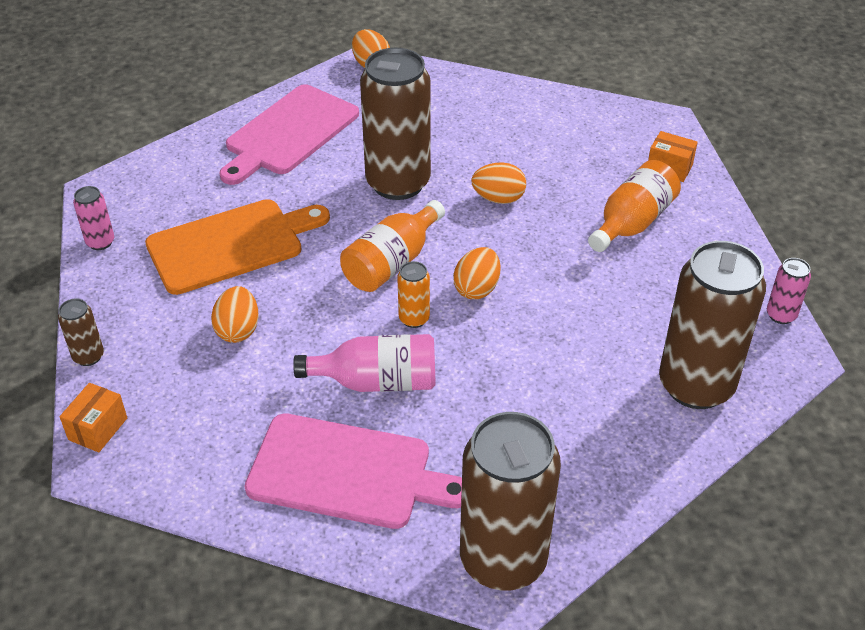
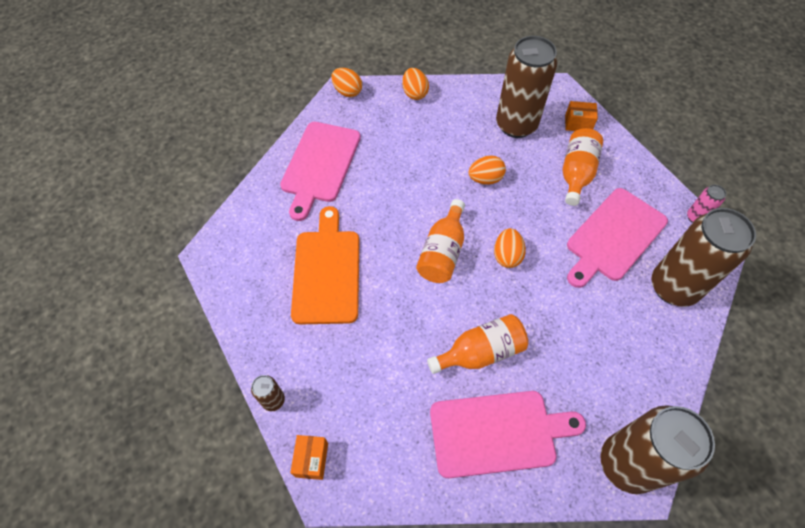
camera: 20 degrees left, 15 degrees up
(100, 242) = (232, 299): pink can -> none
(231, 245) = (326, 272): orange cutting board -> orange cutting board turned 45 degrees counterclockwise
(238, 330) = (367, 342): orange egg -> orange egg (415, 93)
(377, 381) = (480, 352): pink bottle -> orange bottle
(398, 183) = (414, 186): brown can -> brown can (516, 125)
(414, 319) = (479, 293): orange can -> none
(643, 306) = (614, 237): none -> pink cutting board

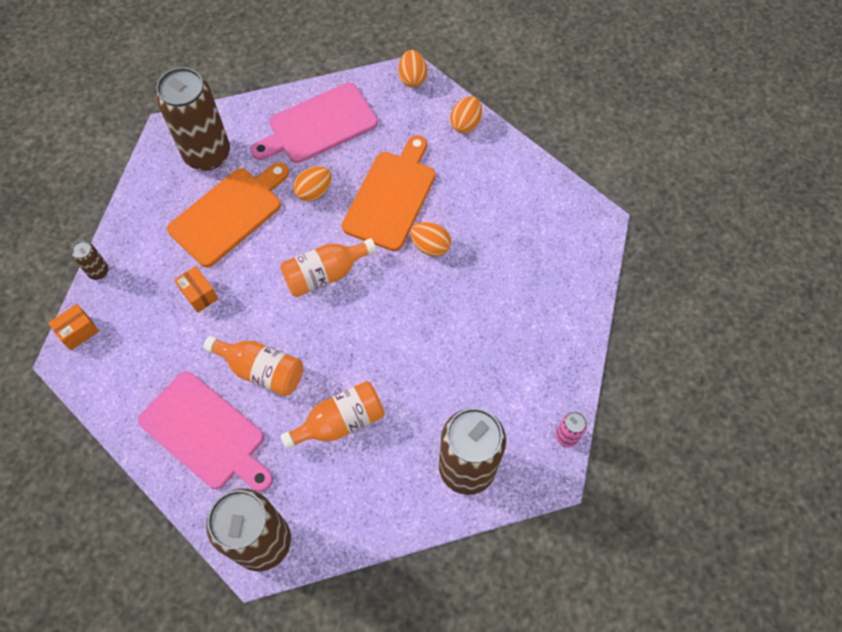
camera: 45 degrees right, 5 degrees up
(424, 170) = (391, 196): none -> orange cutting board
(507, 256) = (369, 321): orange egg -> orange egg (314, 192)
(516, 125) = (516, 223): brown can -> brown can (207, 154)
(576, 173) = (512, 308): orange bottle -> orange bottle (340, 422)
(578, 124) = (573, 268): orange box -> orange box (199, 294)
(614, 237) = (473, 386): pink cutting board -> none

